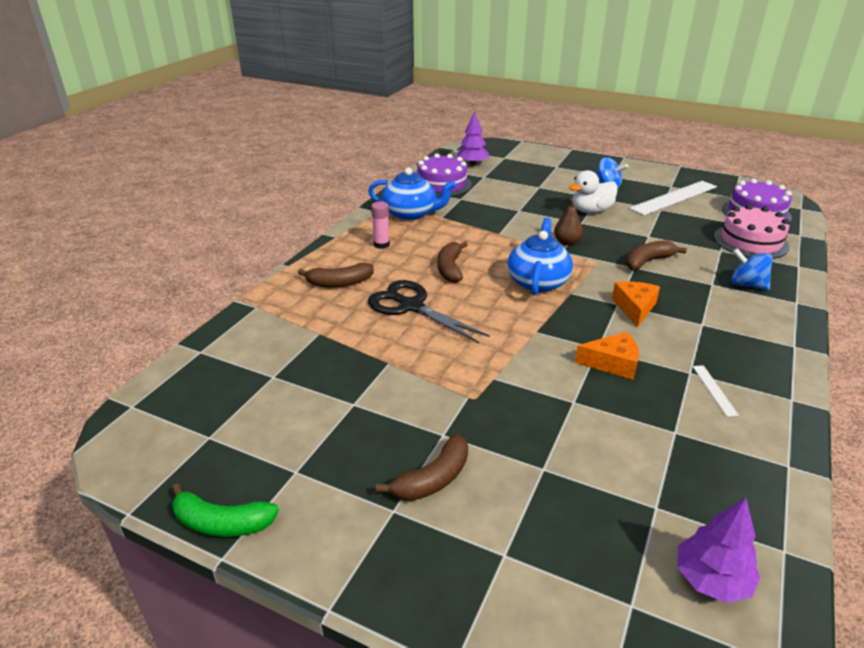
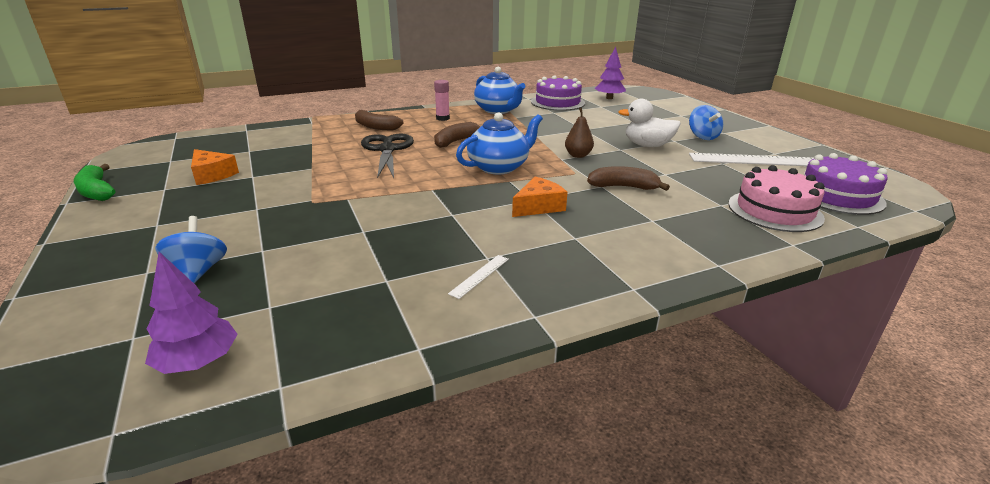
camera: 40 degrees right, 5 degrees down
(433, 479) = (203, 223): brown banana -> none
(612, 363) = (440, 226): orange cheese -> orange cheese (212, 175)
(747, 285) = (690, 234): blue spinning top -> blue spinning top (198, 271)

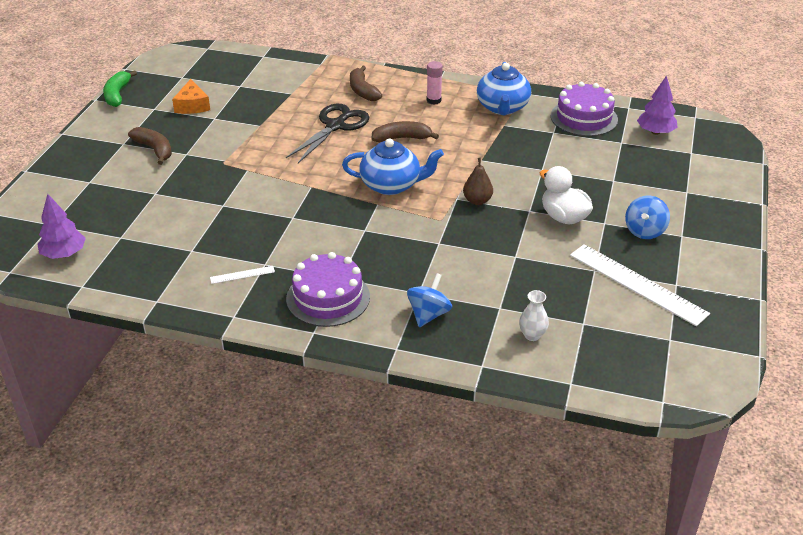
camera: 40 degrees right, 10 degrees up
(198, 271) = (112, 194): blue spinning top -> blue spinning top (428, 314)
(538, 206) = (359, 239): orange cheese -> none
(623, 187) = (454, 252): brown banana -> brown banana (154, 149)
(774, 210) = (532, 335): pink cake -> white vase
(837, 195) = (623, 353): purple cake -> purple cake (328, 298)

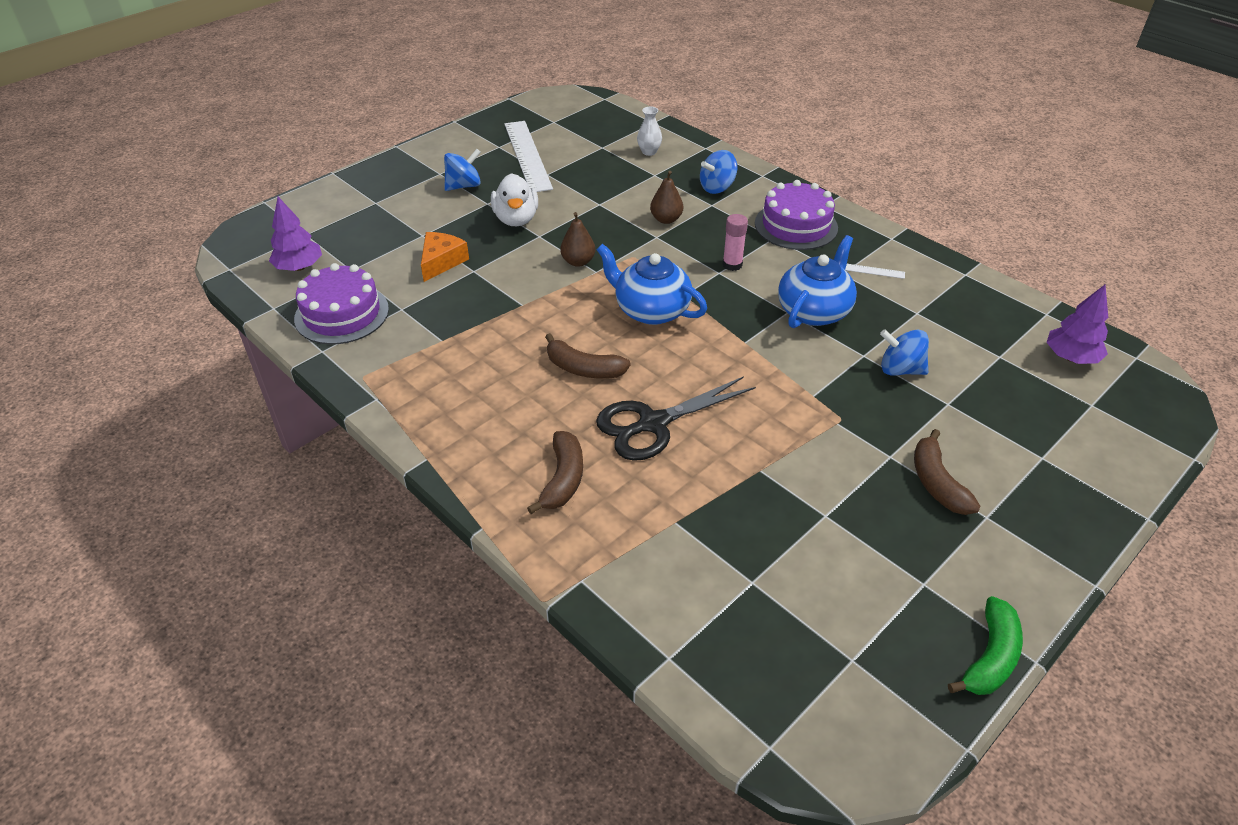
camera: 150 degrees left, 5 degrees up
(192, 105) = (853, 562): orange cheese -> orange cheese (441, 262)
(193, 204) = (900, 369): none -> blue spinning top
(434, 100) = (482, 416): pink glue stick -> pink glue stick (732, 265)
(445, 262) = (666, 219): none -> brown pear
(502, 107) = (412, 367): blue teapot -> blue teapot (814, 311)

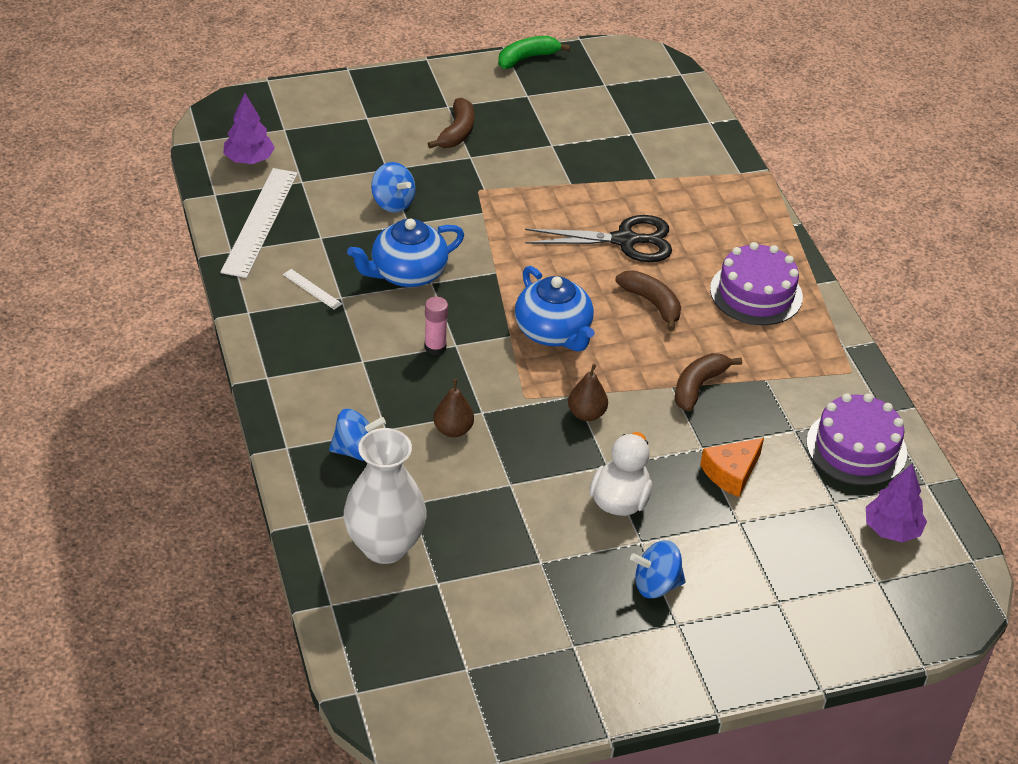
camera: 155 degrees left, 0 degrees up
(527, 155) = (545, 609): white ruler -> white ruler (260, 222)
(563, 479) = (718, 231): brown banana -> brown banana (698, 386)
(649, 152) = (385, 546): white vase -> white vase, size x2.26
(796, 225) = (325, 365): purple cake -> purple cake (756, 293)

